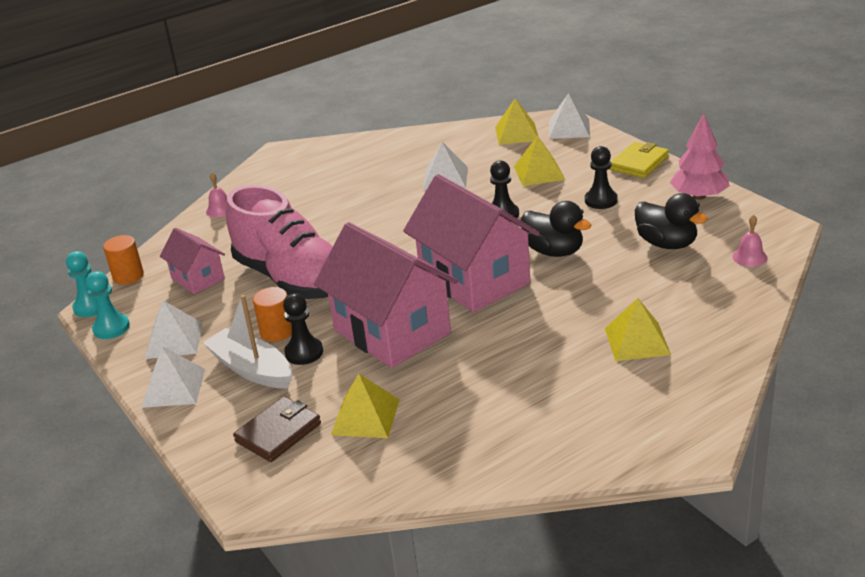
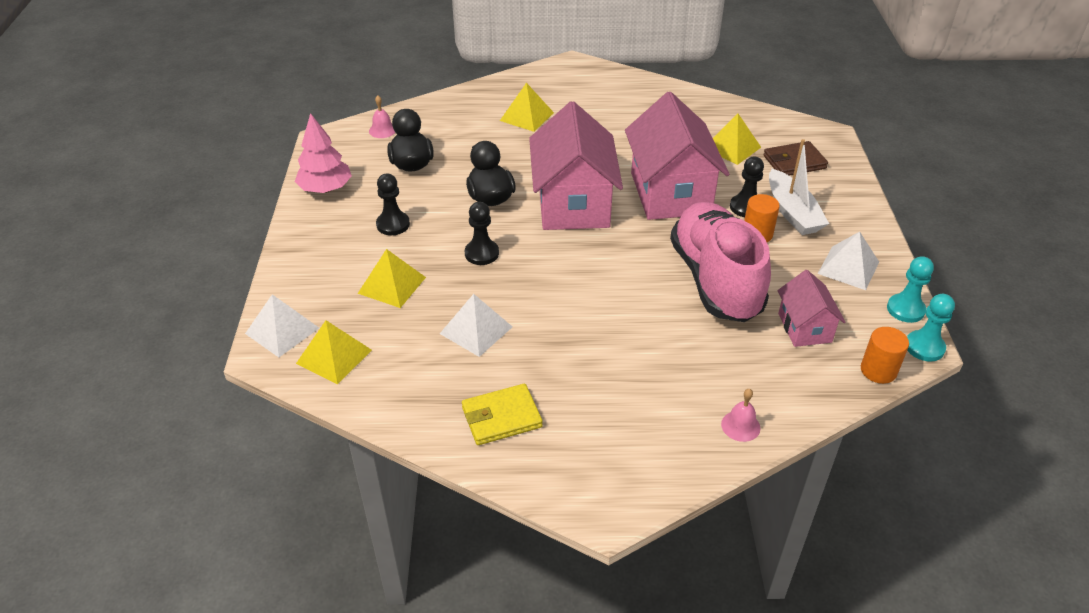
camera: 150 degrees left, 10 degrees up
(173, 388) = (860, 225): white pyramid -> none
(638, 163) = (305, 246): yellow wallet -> yellow wallet (501, 417)

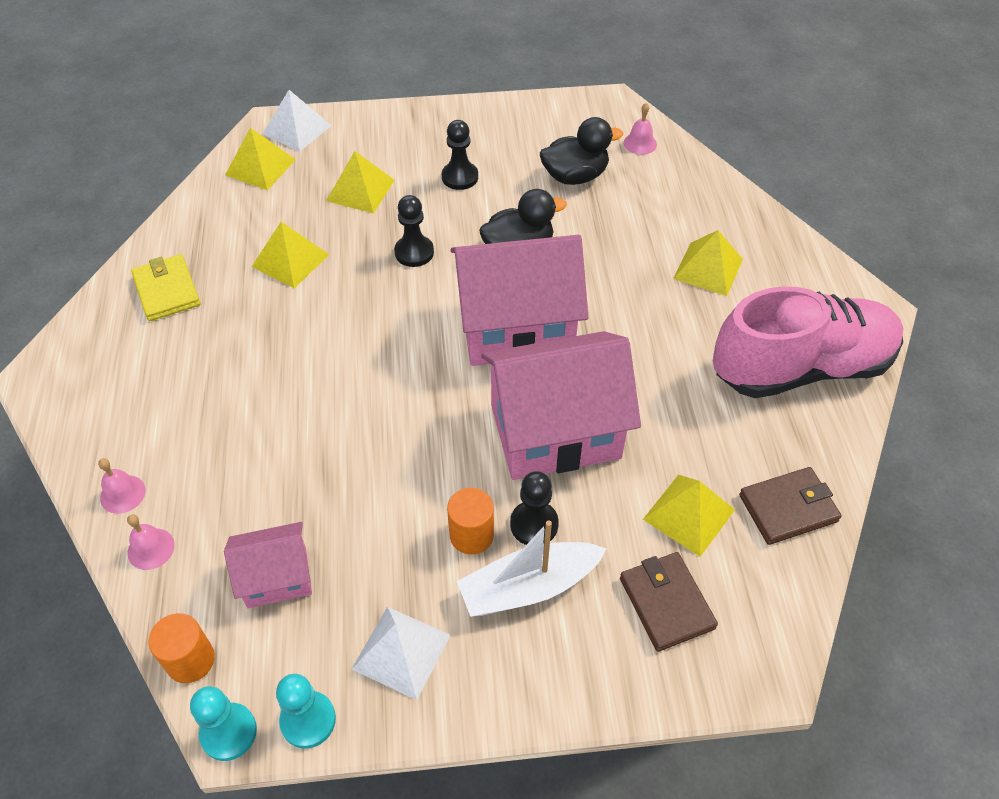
camera: 85 degrees right, 10 degrees up
(326, 189) = (517, 119): pink tree -> none
(476, 330) = (290, 260): white pyramid -> yellow pyramid
(715, 280) = (371, 479): pink shoe -> pink shoe (801, 368)
(724, 113) = (788, 508): none -> brown wallet
(790, 402) = (151, 548): none -> pink bell

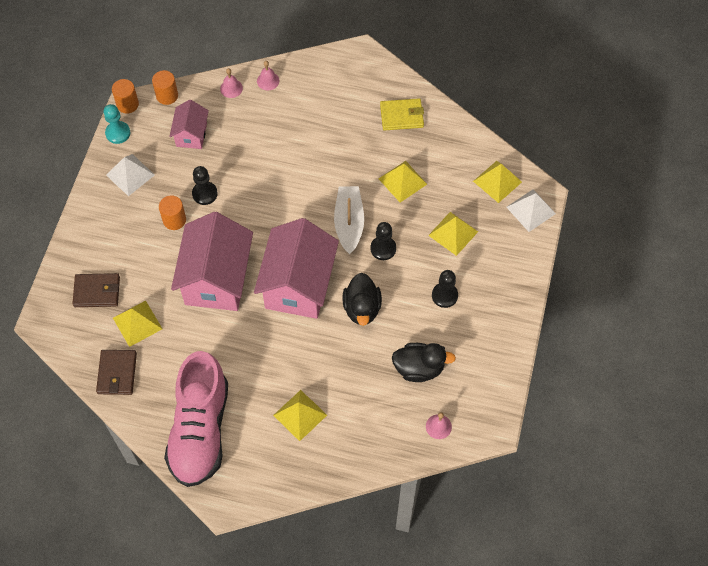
camera: 110 degrees right, 10 degrees up
(228, 732) = (127, 104): turquoise pawn -> orange cylinder
(528, 587) = (135, 235): white boat -> white boat (349, 223)
(534, 524) = (166, 249): black pawn -> black pawn (205, 194)
(575, 176) = (419, 368): black duck -> black duck turned 90 degrees counterclockwise

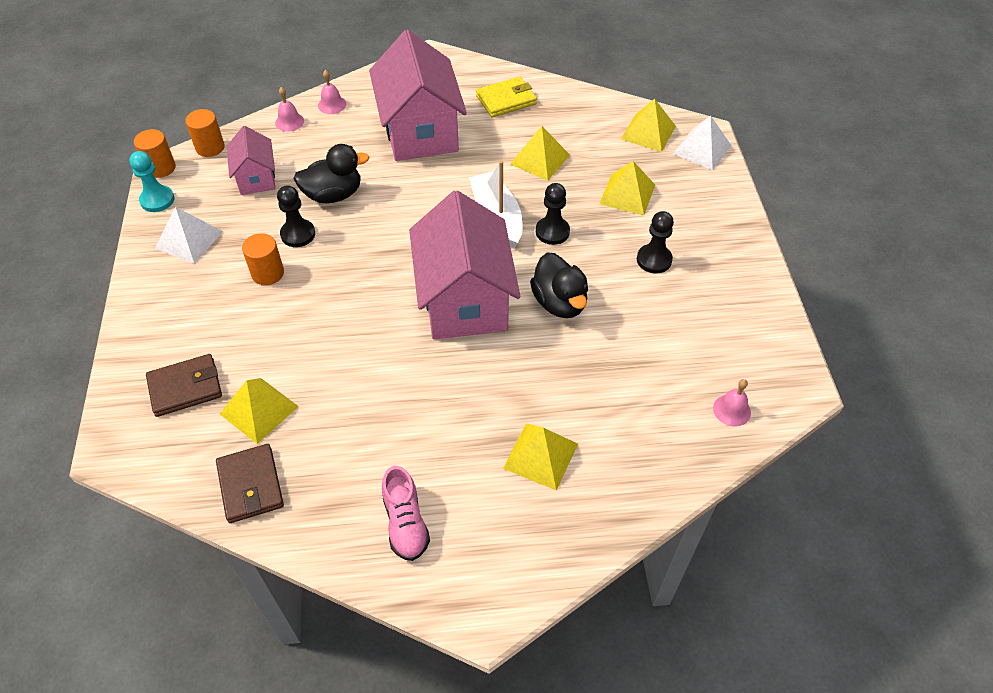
camera: 20 degrees left, 10 degrees down
(200, 430) = (405, 523): pink shoe -> pink shoe, size x0.45
(216, 279) = (352, 324): pink house -> pink house (420, 131)
(419, 368) = (668, 349): black duck -> black duck (333, 195)

